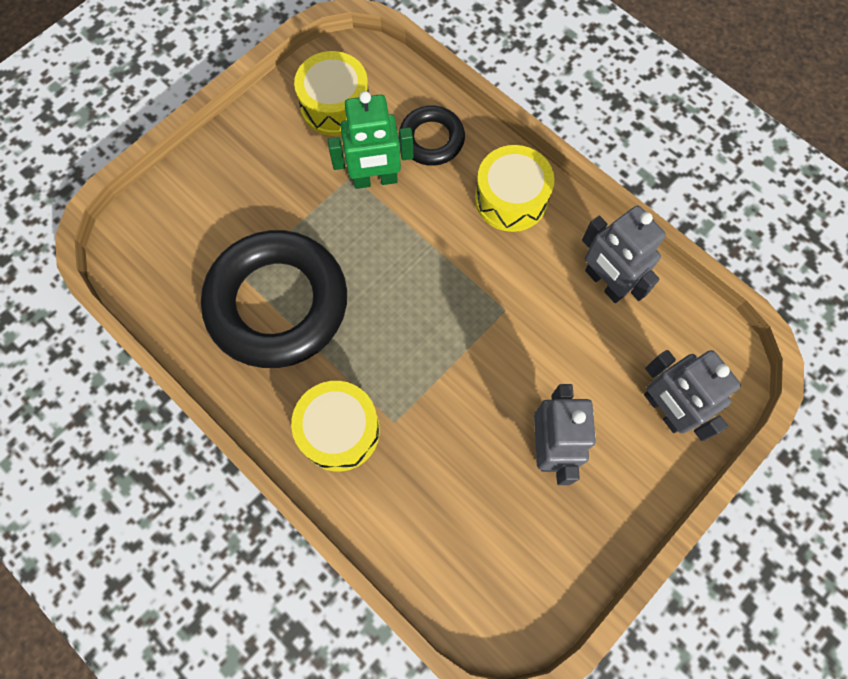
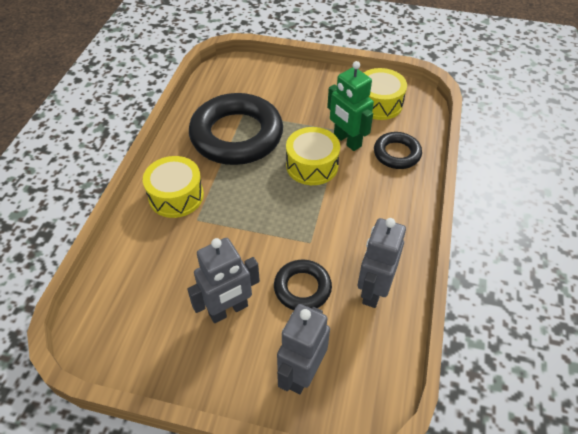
camera: 60 degrees right, 20 degrees down
(511, 198) = (391, 210): yellow drum -> yellow drum (312, 165)
(563, 352) = (302, 288): none -> black ring

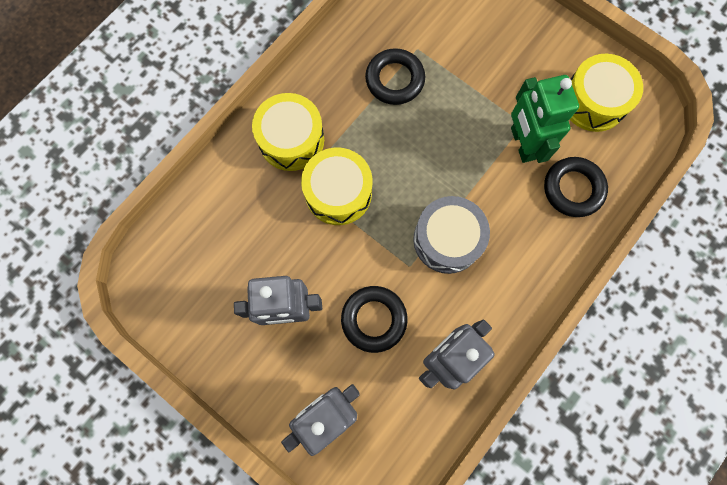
camera: 25 degrees right, 25 degrees up
(236, 135) = (394, 80): black ring -> black ring, size x0.50
(312, 165) = (462, 162): yellow drum -> yellow drum (338, 192)
(328, 215) = (447, 240): none -> grey drum

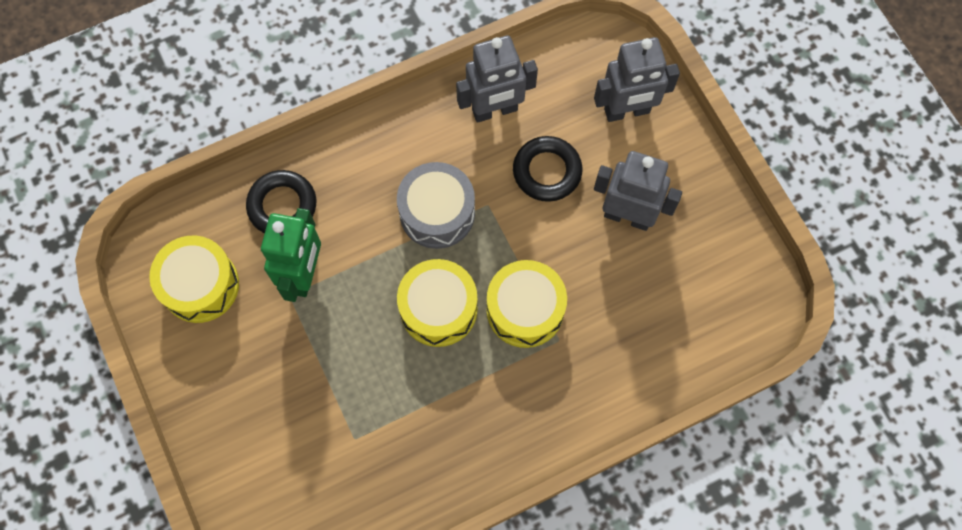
camera: 155 degrees left, 5 degrees down
(291, 140) = (550, 392): yellow drum -> yellow drum (438, 309)
(394, 80) = (400, 411): black ring -> none

